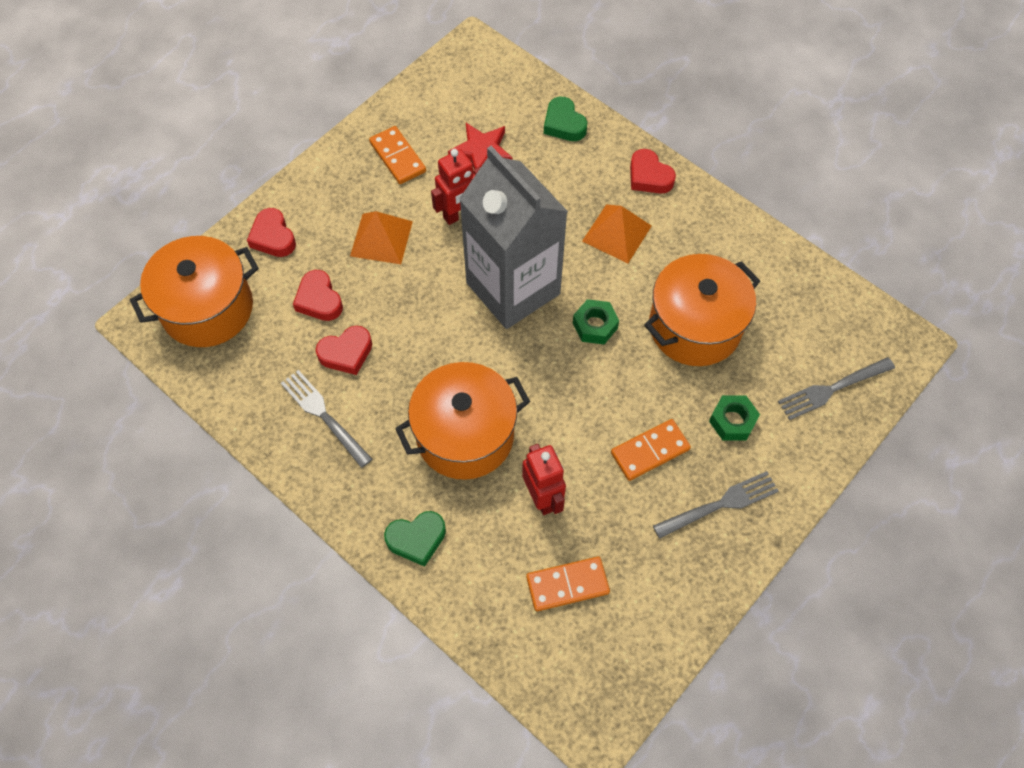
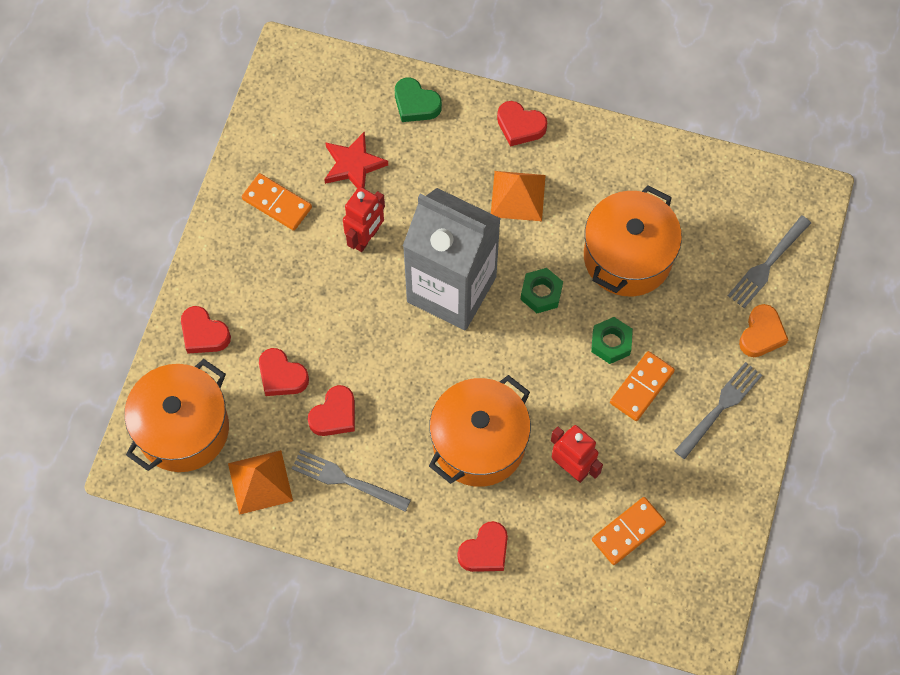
camera: 25 degrees left, 5 degrees up
(381, 238) = (306, 292): orange pyramid -> orange pyramid (260, 482)
(417, 539) = (485, 551): green heart -> red heart
(732, 421) = (698, 330): green nut -> green nut (611, 343)
(796, 452) = (761, 334): none -> orange heart

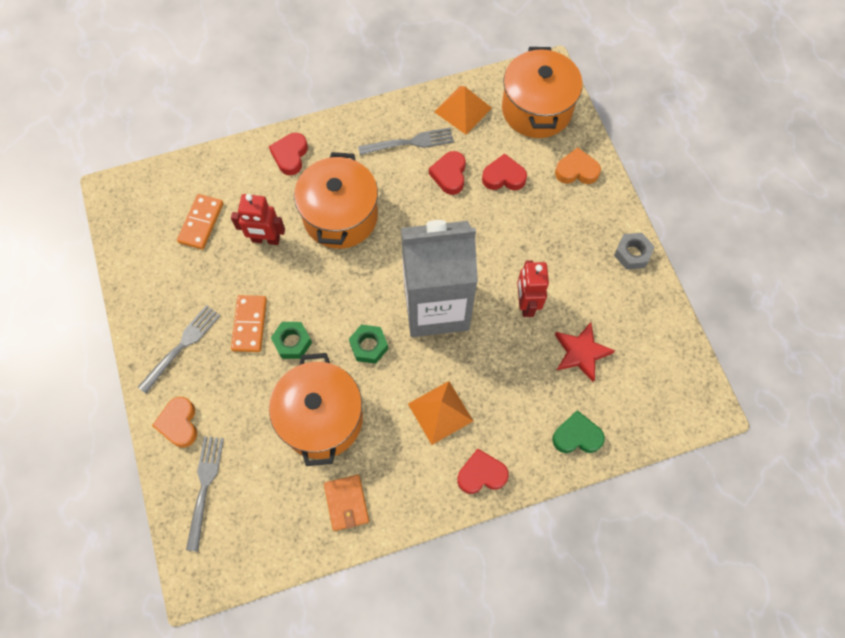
camera: 145 degrees right, 0 degrees up
(204, 334) = (576, 171): red heart -> orange heart
(227, 218) = (632, 254): none -> grey nut
(277, 203) = (609, 287): orange domino -> none
(650, 175) = (346, 503): none -> orange wallet
(720, 408) = (182, 346): grey fork -> grey fork turned 150 degrees counterclockwise

